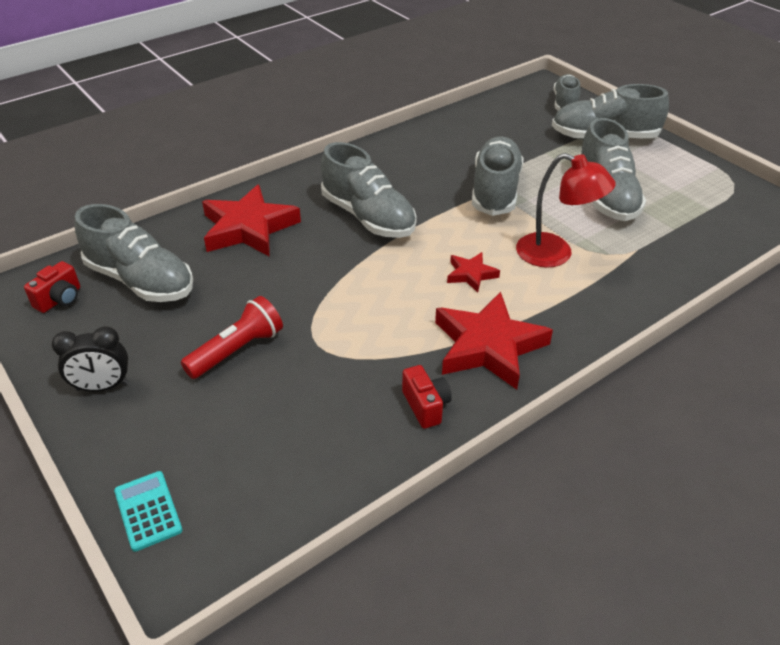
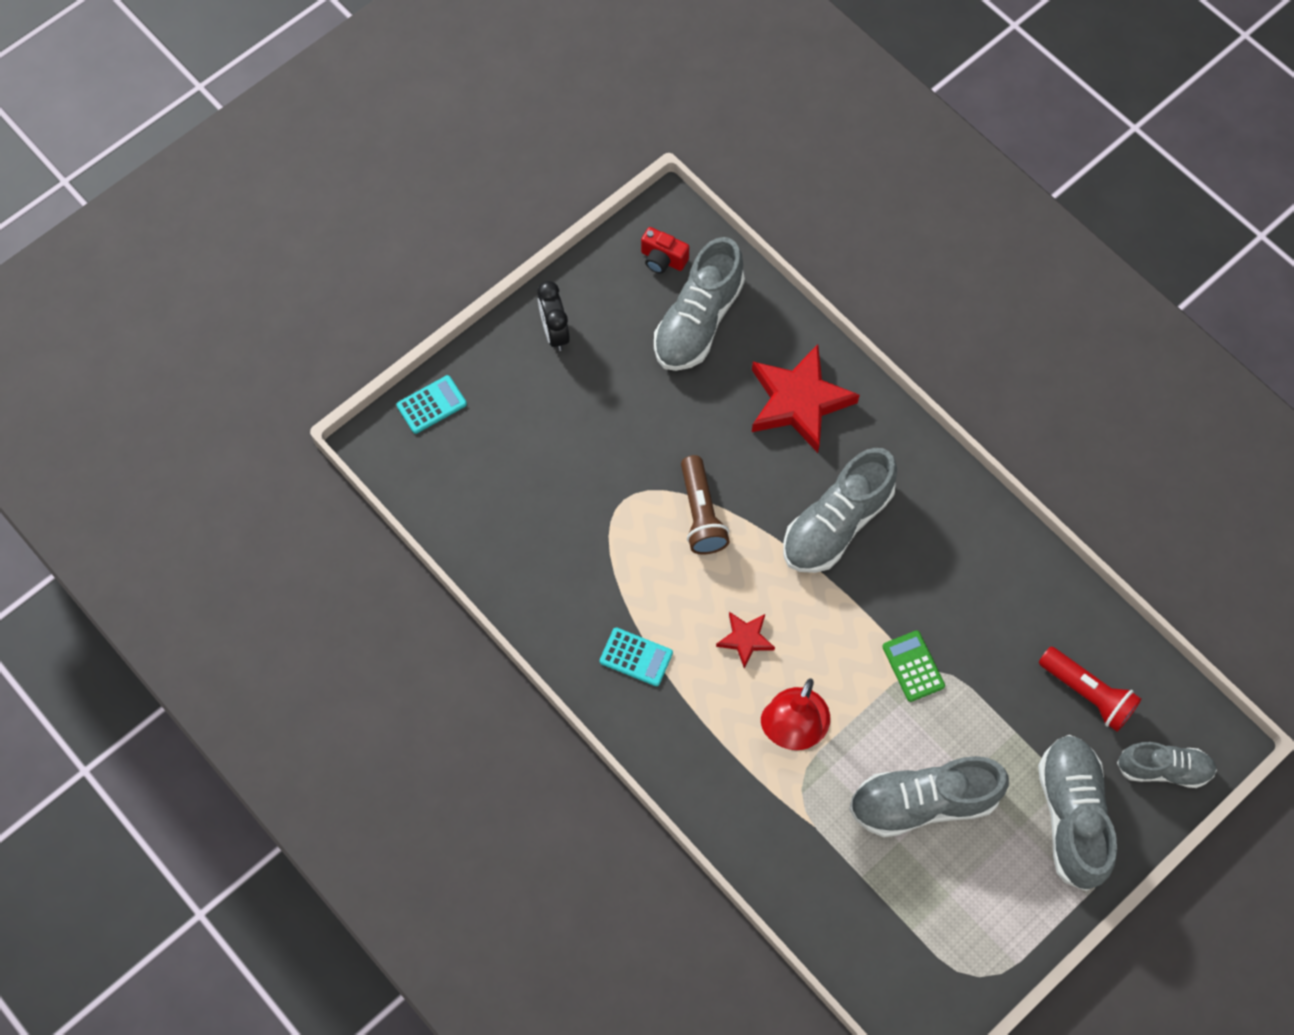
camera: 85 degrees right, 25 degrees up
(237, 350) = (609, 430): red flashlight -> red flashlight (1088, 693)
(344, 292) = (701, 514): none -> brown flashlight
(426, 406) = (553, 602): red camera -> none
(488, 346) = (636, 657): red star -> turquoise calculator
(495, 191) = (913, 666): grey shoe -> green calculator

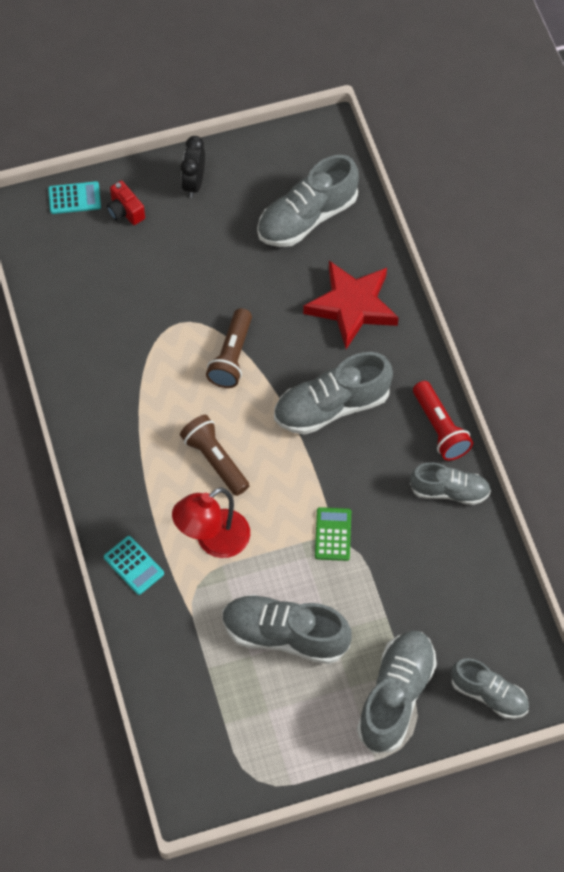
camera: 25 degrees right, 5 degrees down
(636, 657) = (125, 438): turquoise calculator -> turquoise calculator (133, 565)
(663, 259) = (305, 162): red camera -> red camera (125, 211)
(745, 639) = (215, 460): red star -> brown flashlight
(1007, 563) = (449, 491): none -> grey shoe
(1088, 693) = (459, 613): red flashlight -> red flashlight (440, 428)

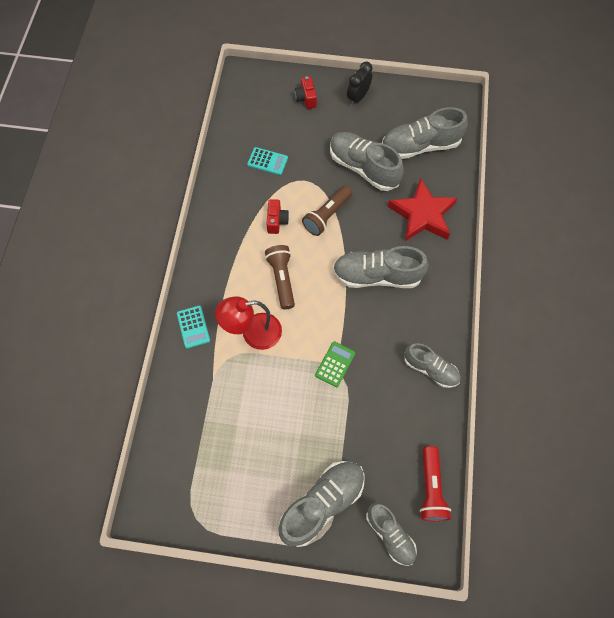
camera: 25 degrees right, 5 degrees up
(74, 198) = (279, 79): turquoise calculator -> turquoise calculator (267, 161)
(170, 390) = (276, 221): none -> red camera
(285, 635) = (267, 421): grey shoe -> grey shoe (363, 168)
(440, 428) = (444, 322): red flashlight -> red flashlight (431, 488)

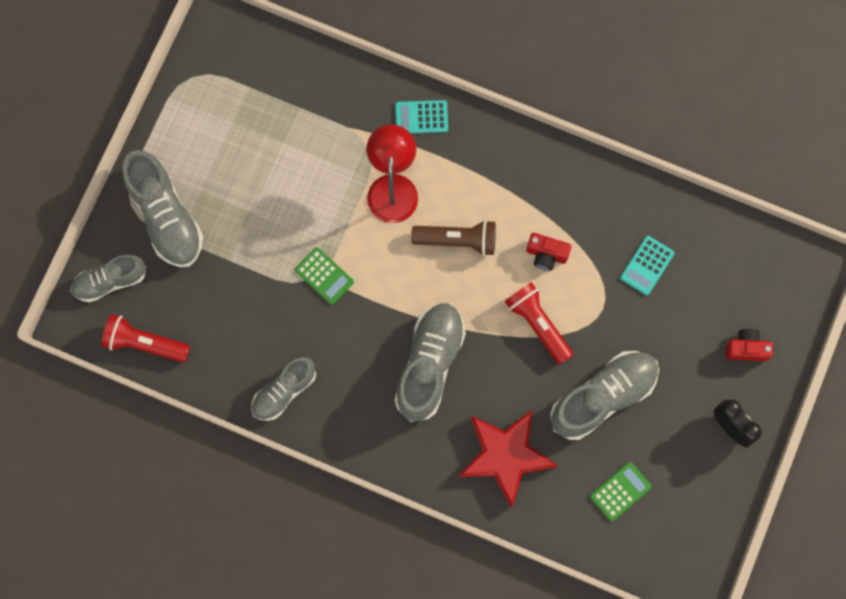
camera: 105 degrees right, 10 degrees up
(327, 216) = (537, 324): brown flashlight -> red flashlight
(420, 146) = (620, 491): grey shoe -> green calculator

